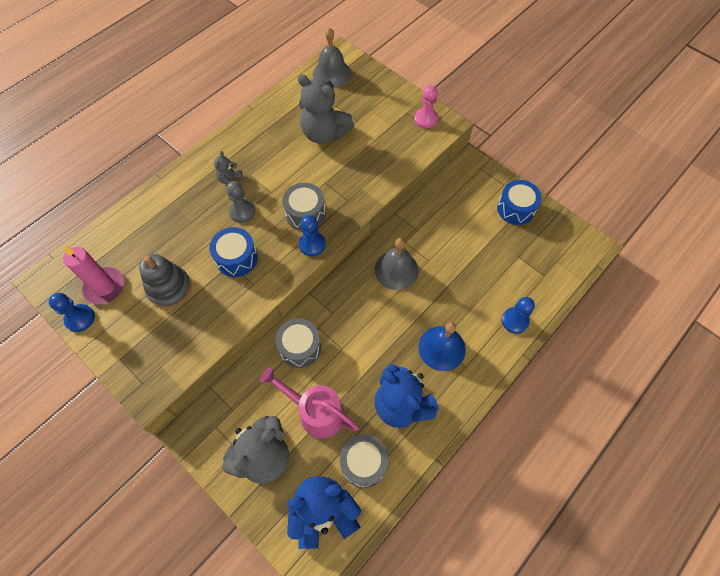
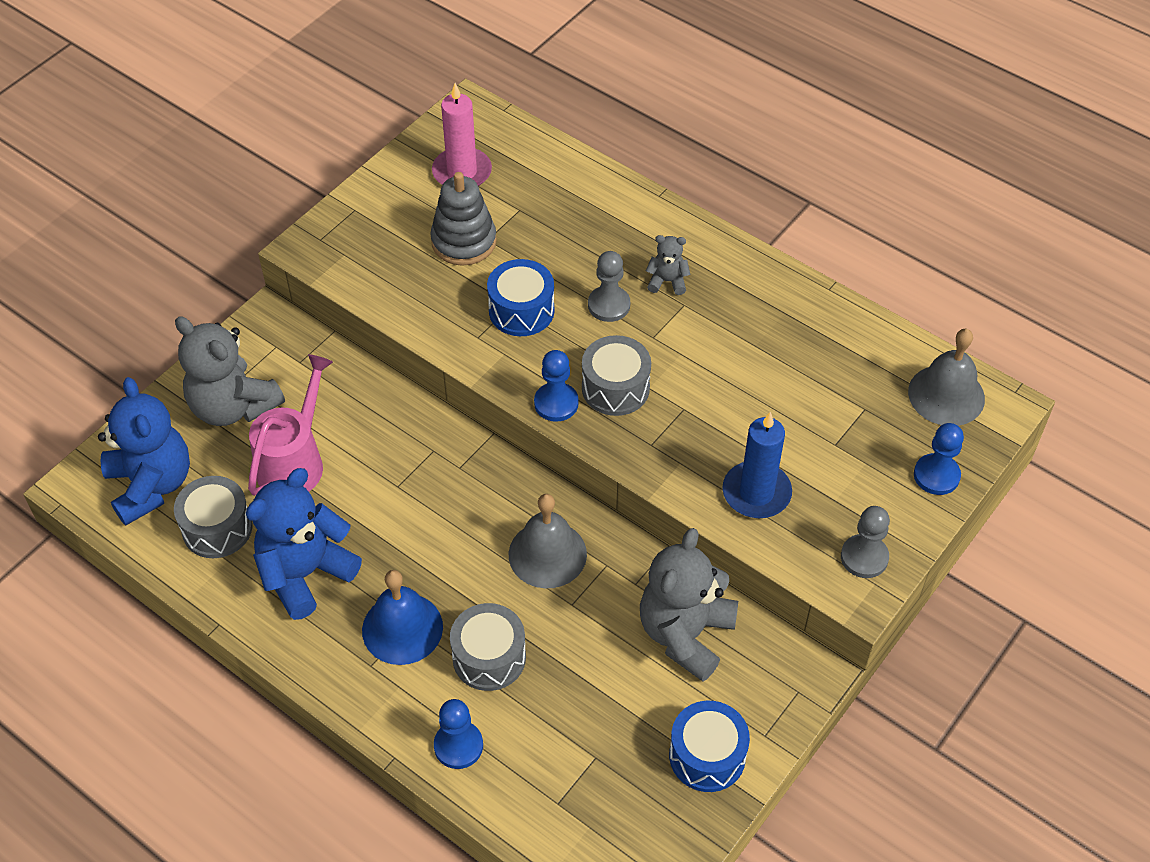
camera: 85 degrees right, 10 degrees down
(80, 318) = (412, 157): blue pawn -> blue pawn (936, 475)
(300, 347) = (397, 431): grey drum -> grey drum (489, 657)
(324, 133) = (794, 397): grey teddy bear -> grey teddy bear (685, 634)
(384, 157) = (756, 493): none -> blue candle
(426, 119) = (864, 557): pink pawn -> grey pawn

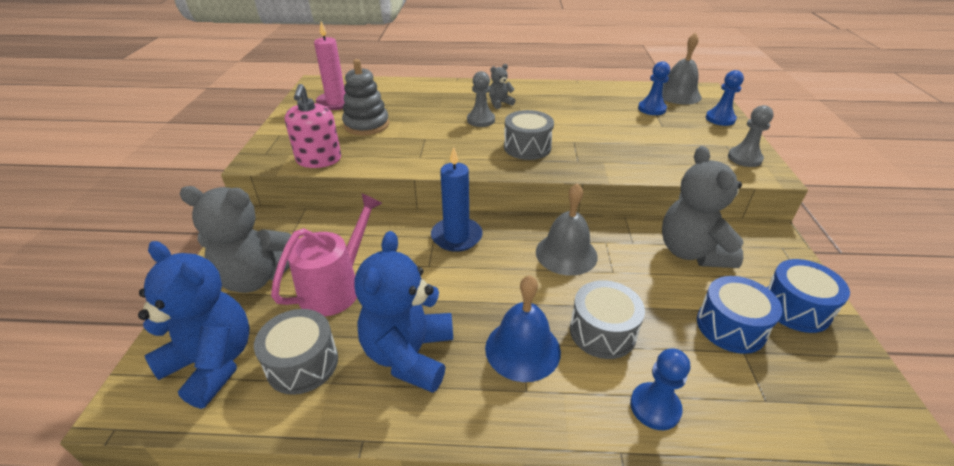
camera: 35 degrees left, 15 degrees down
(295, 461) = (336, 287): pink watering can -> pink watering can turned 45 degrees clockwise
(367, 282) = (319, 160): none -> pink soap dispenser
(521, 310) = (434, 138): blue drum -> blue drum (730, 327)
(556, 403) = (502, 165): blue pawn -> blue pawn (651, 109)
(756, 493) = (658, 157): blue candle -> blue candle (456, 237)

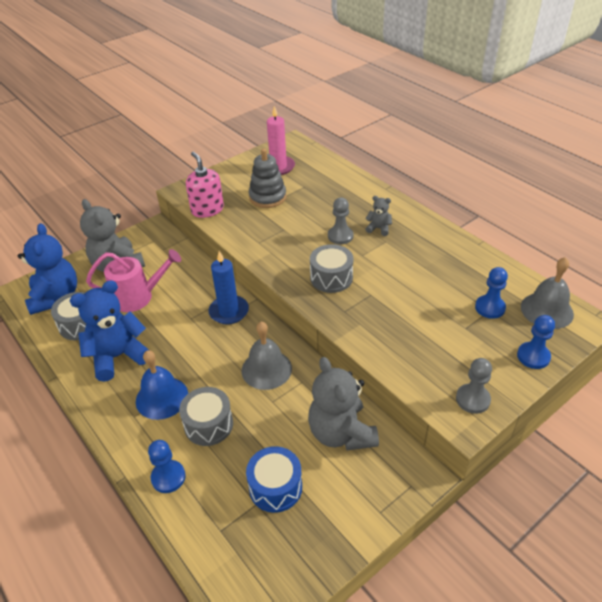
camera: 50 degrees right, 5 degrees up
(319, 160) = (207, 209): pink soap dispenser -> pink soap dispenser turned 105 degrees clockwise
(692, 252) = (341, 433): grey teddy bear -> grey teddy bear turned 60 degrees counterclockwise
(795, 308) = (335, 518): blue drum -> none

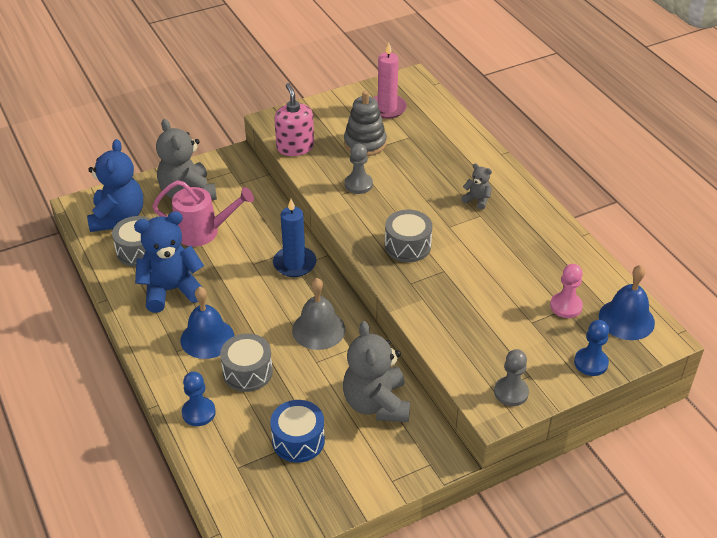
camera: 10 degrees right, 0 degrees up
(340, 236) = (432, 201): grey pawn -> grey pawn (358, 184)
(490, 308) = (566, 306): blue pawn -> pink pawn
(547, 310) = (626, 319): grey bell -> blue bell

